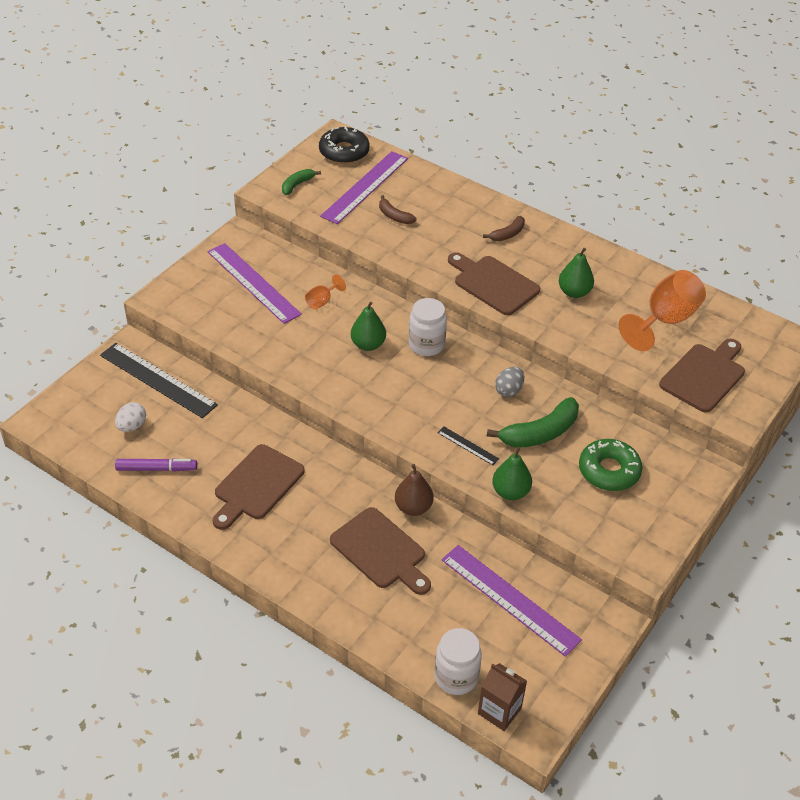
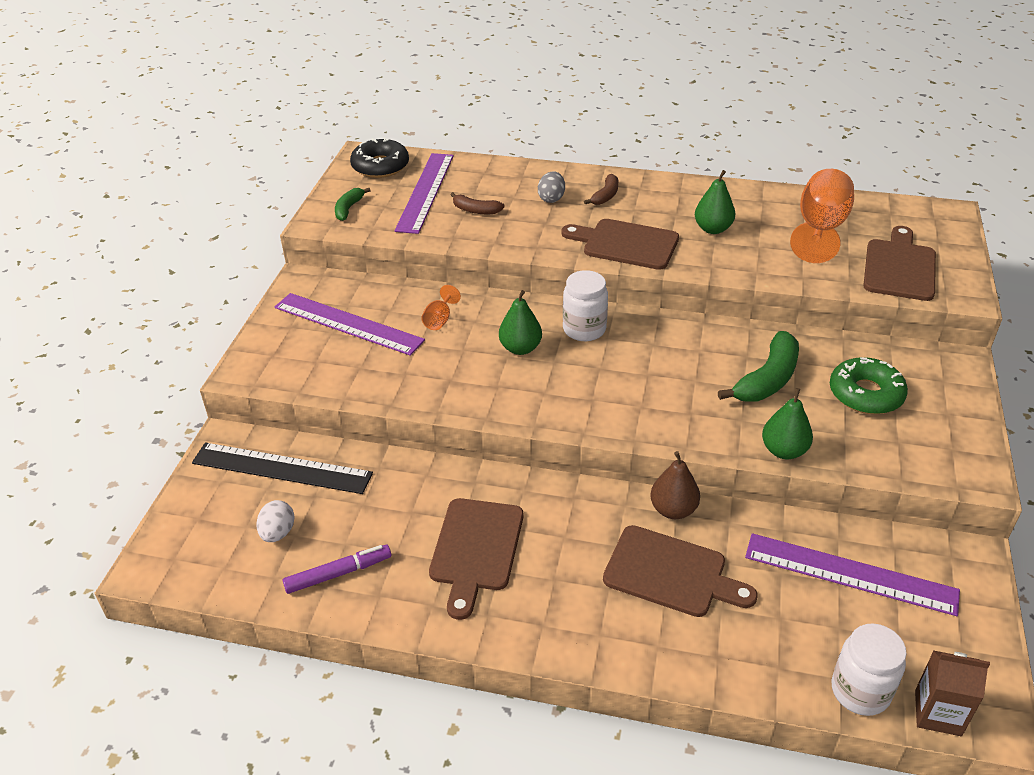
camera: 20 degrees left, 5 degrees down
(468, 445) = (702, 417): black ruler -> none
(509, 390) = (703, 347): grey egg -> grey egg (551, 198)

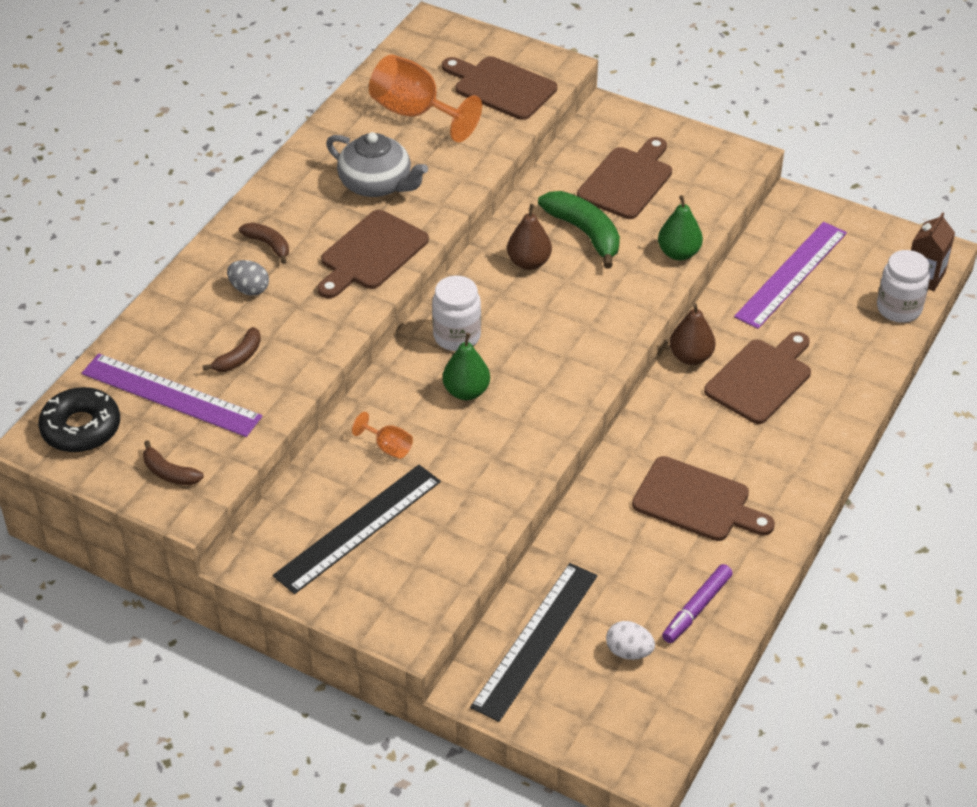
camera: 75 degrees left, 5 degrees up
(338, 573) = (696, 608): purple marker -> purple marker turned 135 degrees counterclockwise
(348, 323) = (358, 528): purple ruler -> black ruler
(349, 208) = (169, 473): green banana -> brown banana
(703, 352) = (529, 262): none -> brown pear
(712, 229) = (376, 184): green pear -> grey teapot
(865, 394) = (627, 180): green donut -> brown cutting board

